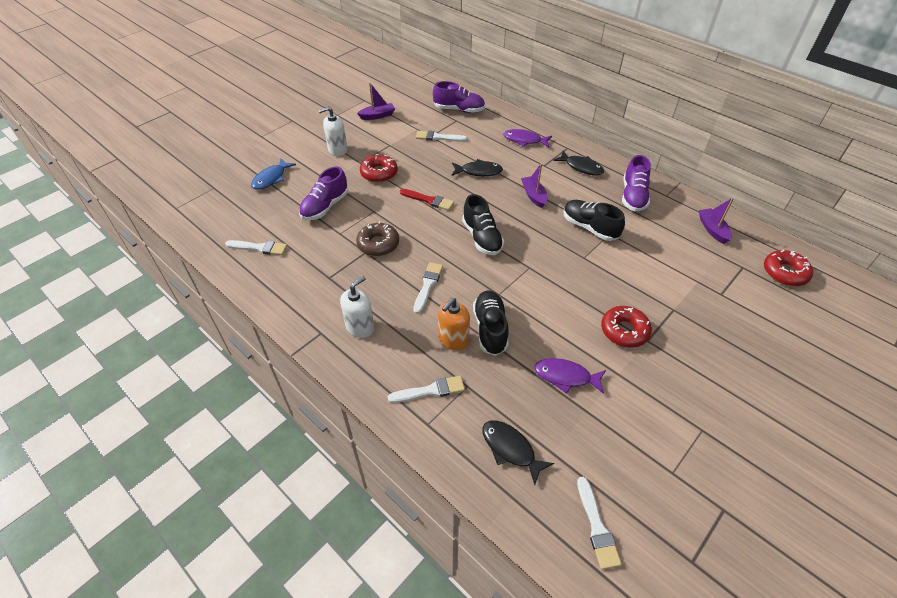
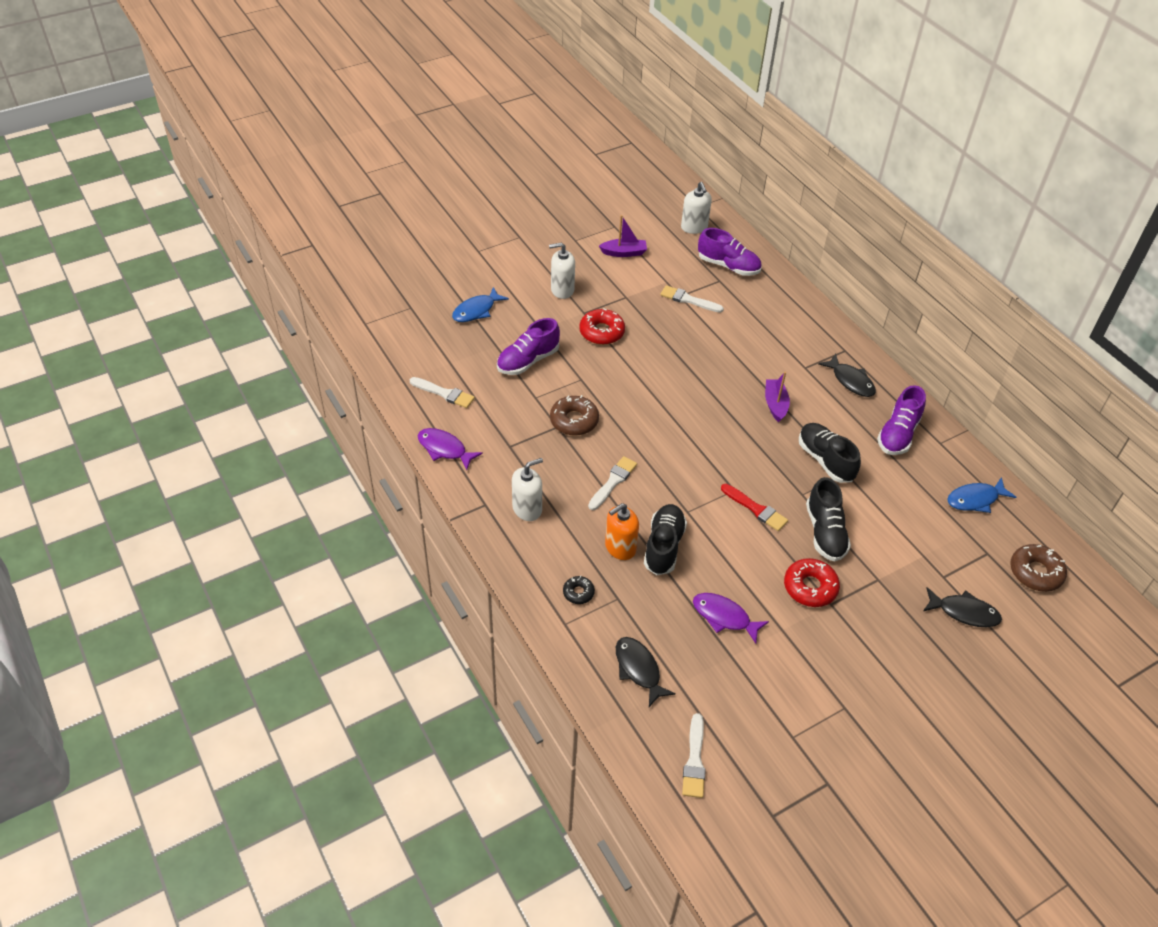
camera: 15 degrees right, 0 degrees up
(424, 90) = (694, 227): none -> white soap dispenser
(428, 200) = (648, 380): red brush -> red brush (755, 509)
(430, 391) = (578, 593): white brush -> black donut
(479, 171) = (721, 357): black fish -> black fish (964, 612)
(482, 238) = (693, 441): black shoe -> black shoe (825, 532)
(524, 140) = (794, 328): purple fish -> purple fish (444, 449)
(712, 229) = (975, 499): purple boat -> blue fish
(784, 272) = (1035, 572): red donut -> brown donut

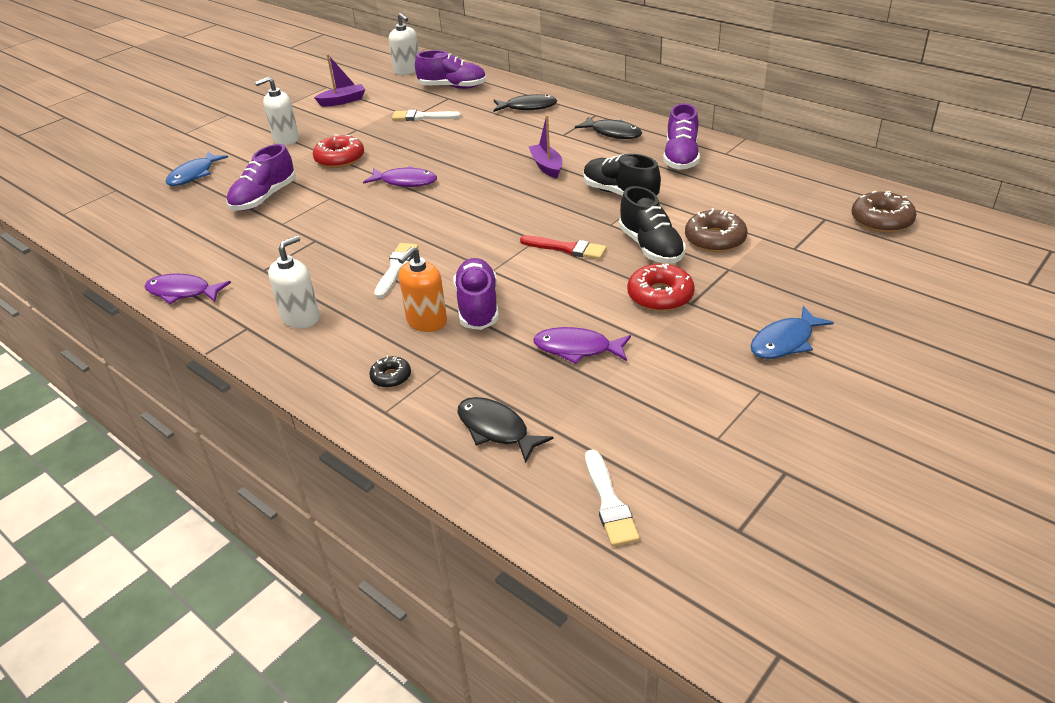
camera: 15 degrees left, 10 degrees down
(444, 393) = (171, 246): white brush -> none
(574, 420) = (333, 231): brown donut -> brown donut (715, 239)
(649, 381) = (405, 182): none -> purple fish
(663, 546) = (478, 307): black shoe -> purple shoe
(964, 612) = (834, 270): black fish -> black fish (528, 107)
(975, 499) = (786, 183): blue fish -> blue fish (785, 342)

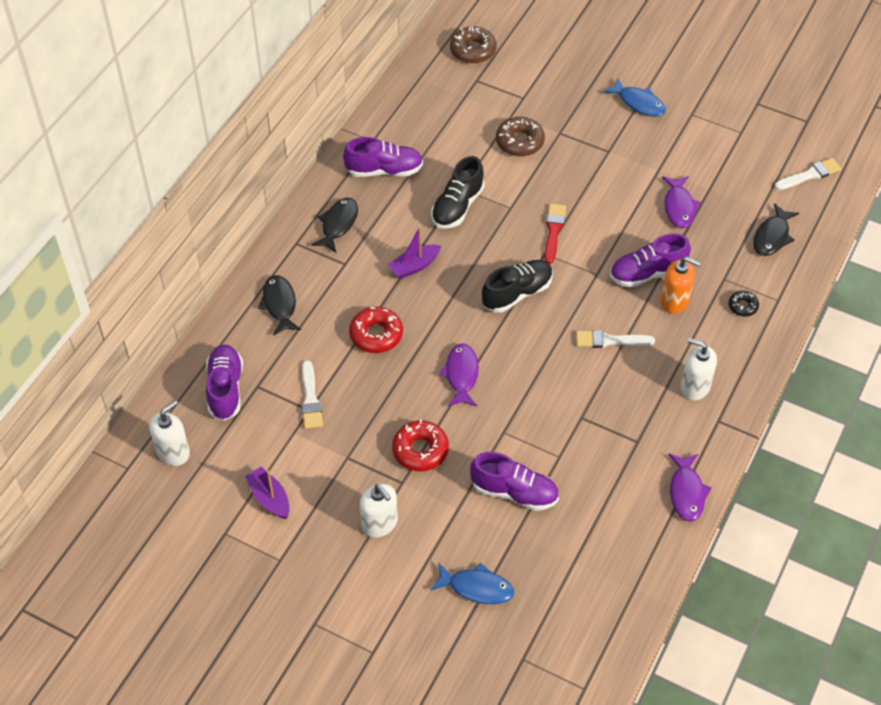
camera: 105 degrees left, 15 degrees up
(650, 247) = (540, 179): black shoe -> black shoe (517, 293)
(660, 295) = (604, 168): red donut -> red donut (376, 335)

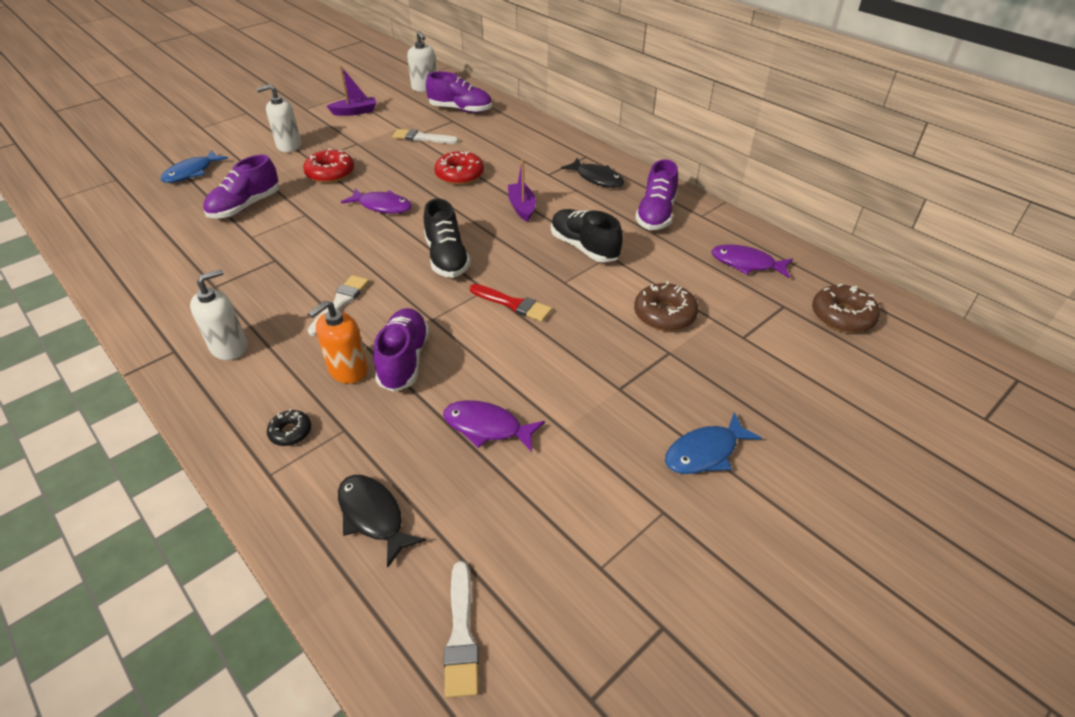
camera: 110 degrees right, 10 degrees down
(279, 304) = (524, 140): black fish -> none
(686, 492) = (130, 301): purple fish -> purple fish (746, 263)

